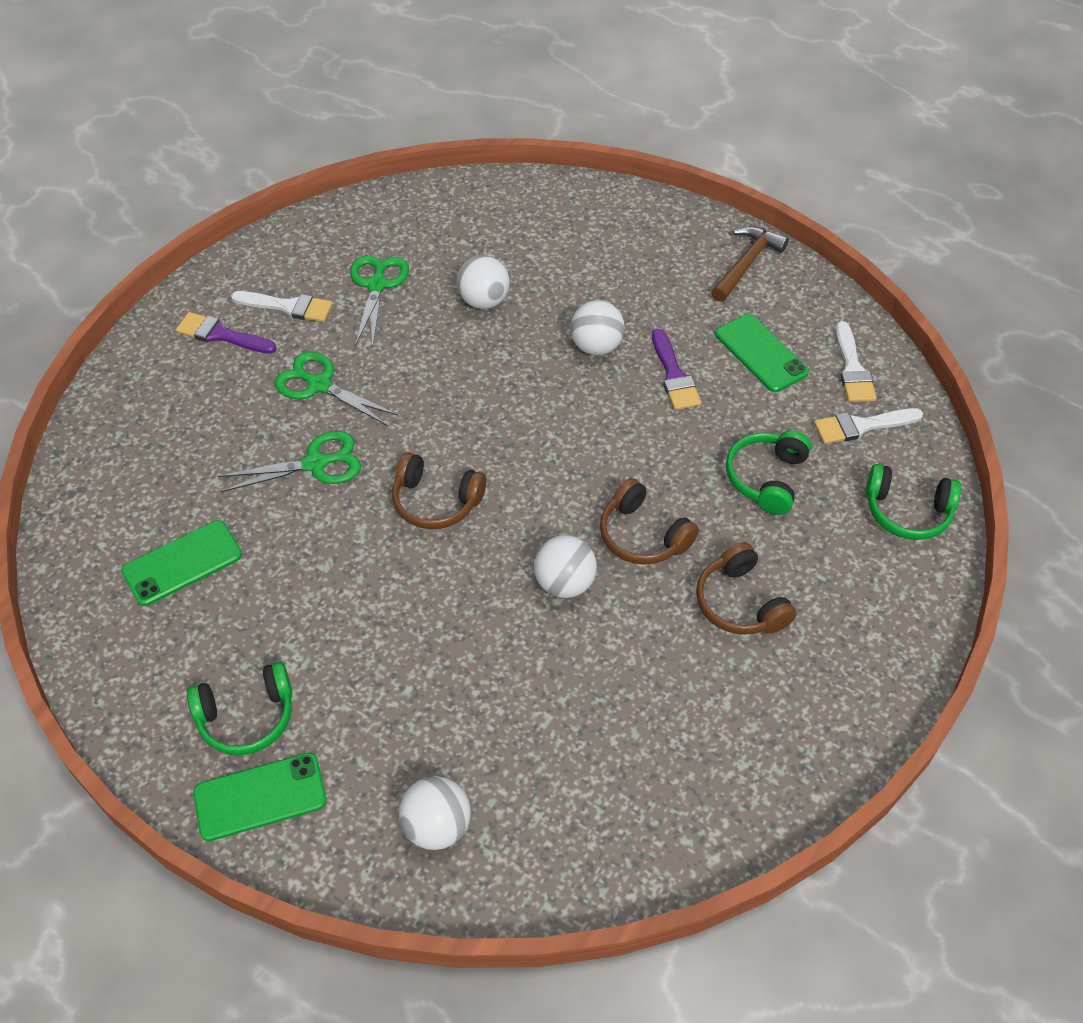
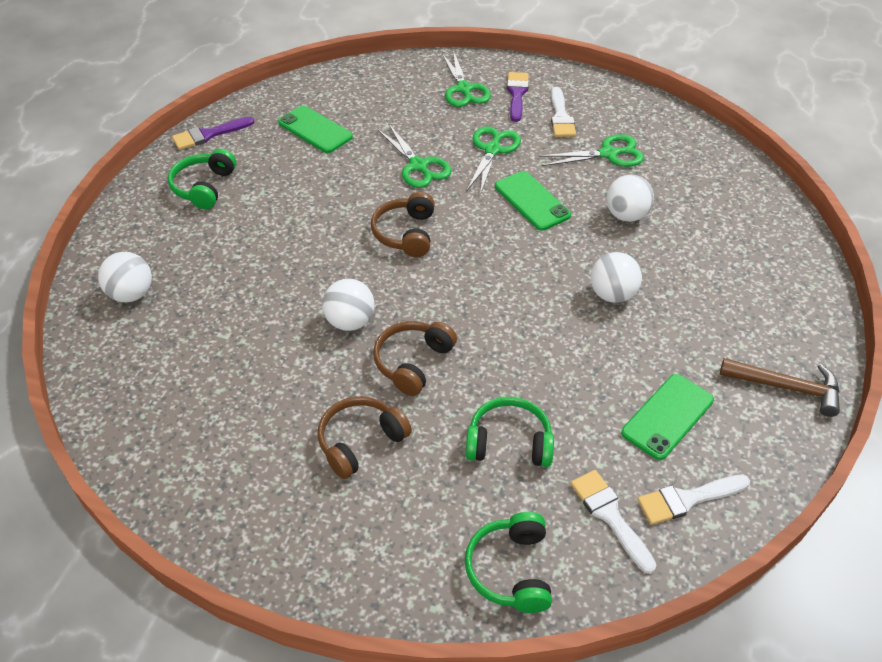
camera: 75 degrees right, 5 degrees down
(181, 384) = (464, 89): none -> green scissors
(247, 717) = (204, 187): green headphones -> green headphones turned 45 degrees clockwise
(260, 797) = (147, 207): green phone -> green phone (532, 201)
(674, 375) = (604, 354): purple brush -> purple brush (209, 135)

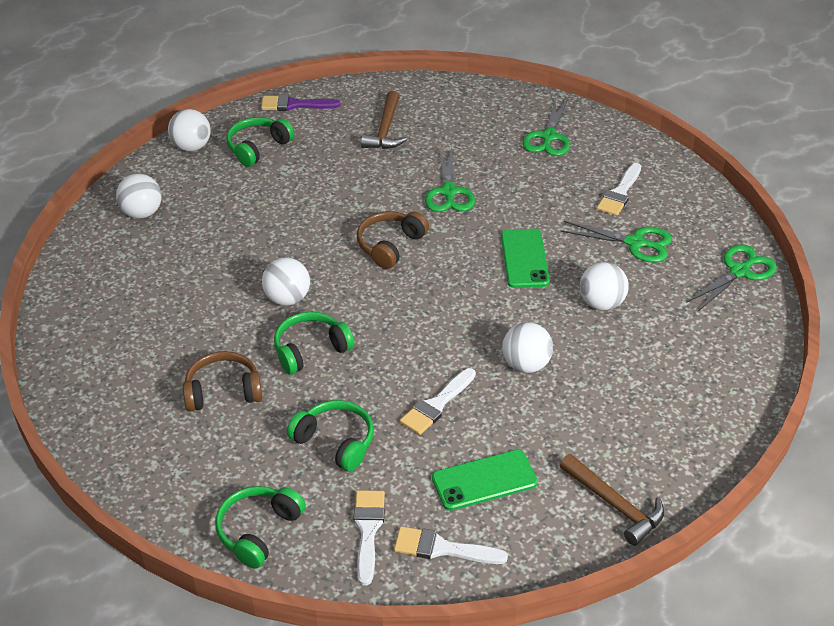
camera: 30 degrees right, 5 degrees down
(134, 209) = (192, 147): none -> white ball
(315, 130) = (385, 130): green phone -> brown hammer
(413, 362) = (311, 350): brown headphones -> green headphones
(492, 150) = (528, 201): green scissors -> green scissors (740, 271)
(517, 94) = (595, 158): purple brush -> none
(569, 364) = (436, 405): none -> white brush

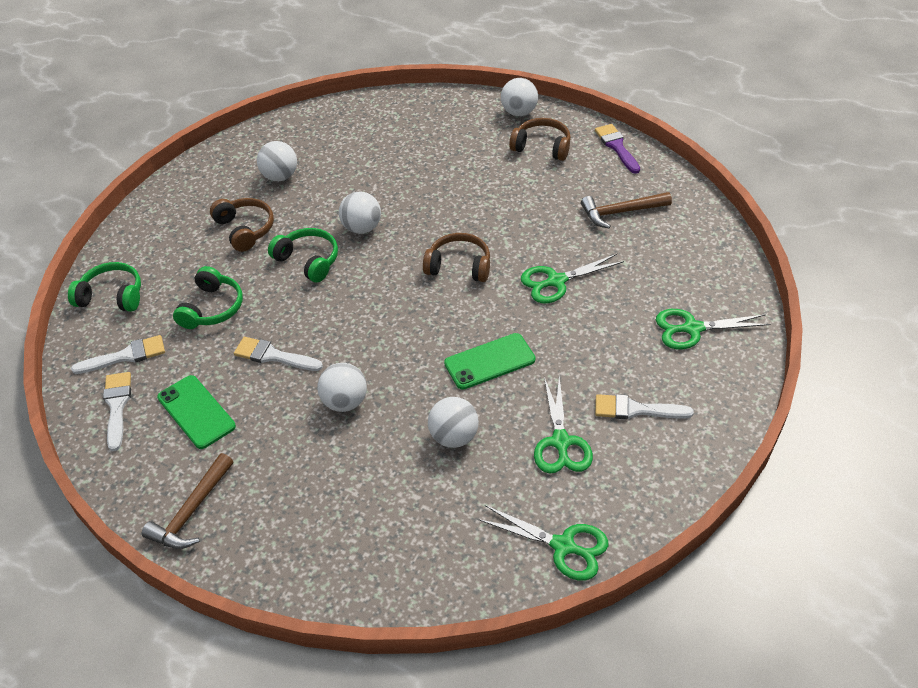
camera: 70 degrees right, 5 degrees up
(142, 213) = (422, 118): white ball -> white ball (280, 176)
(258, 148) = (542, 147): green headphones -> brown headphones

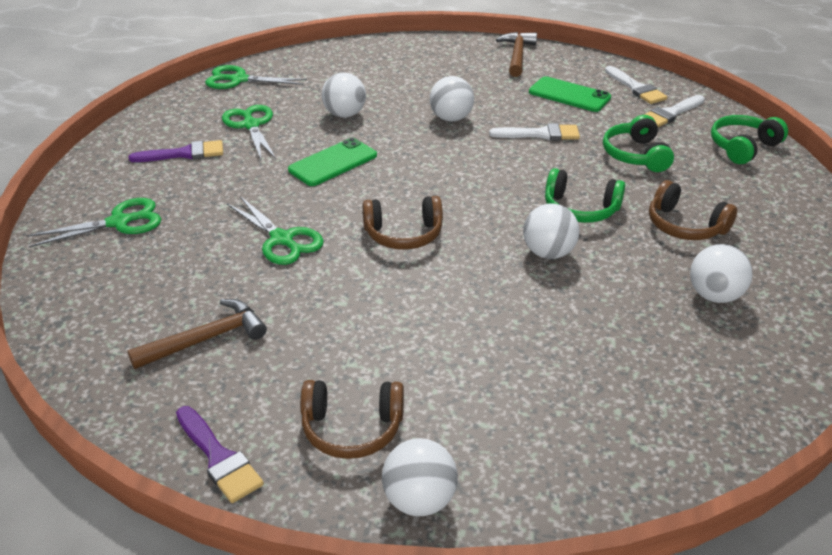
camera: 160 degrees right, 10 degrees down
(112, 296) = (743, 147): green headphones -> green headphones turned 150 degrees clockwise
(556, 281) = (282, 239): green scissors -> green scissors turned 90 degrees clockwise
(635, 409) = (184, 154): white brush -> purple brush

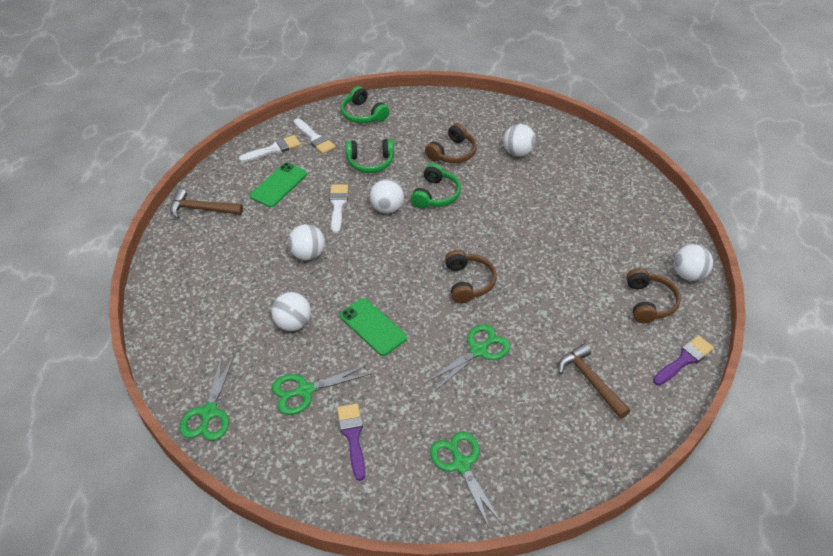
camera: 90 degrees left, 10 degrees up
(548, 253) = (484, 213): white ball -> white ball (387, 208)

